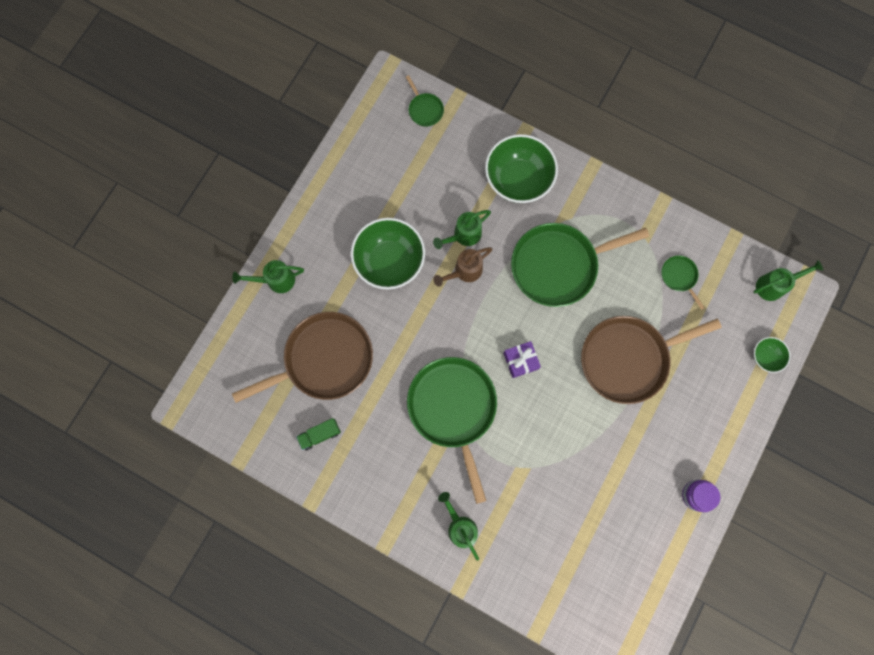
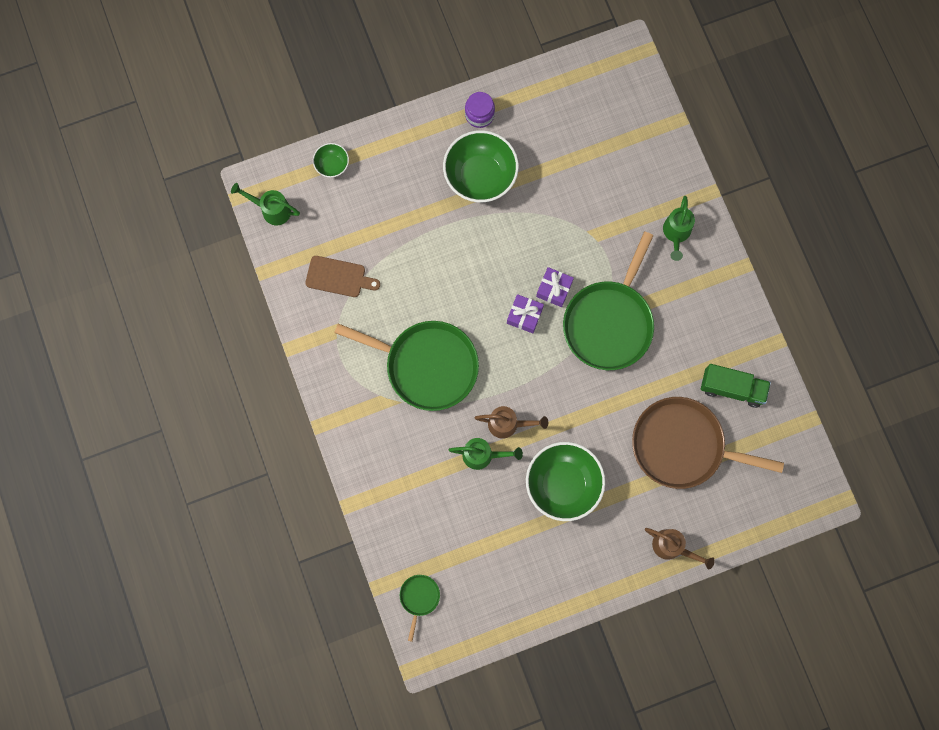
camera: 140 degrees left, 0 degrees up
(276, 280) = (672, 547): green watering can -> brown watering can
(320, 435) = (732, 388): green truck -> green truck, size x1.53
(516, 400) = (554, 289): none -> purple gift
(518, 179) = (394, 465): green bowl -> green bowl (480, 176)
(628, 359) = (439, 249): brown pan -> none
(679, 276) = (339, 277): green pan -> brown cutting board

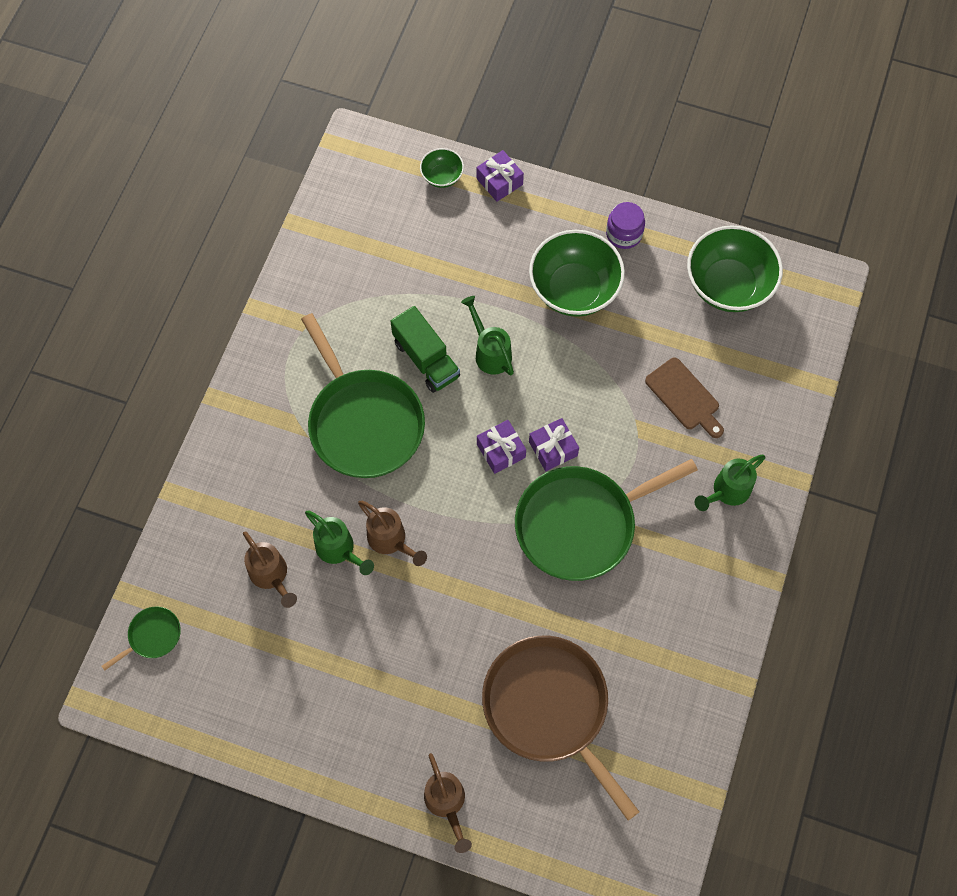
camera: 40 degrees right, 10 degrees down
(272, 210) = (350, 174): green watering can -> green watering can (490, 352)
(339, 277) = (356, 278): brown cutting board -> brown cutting board (684, 397)
(371, 140) = (499, 181): none -> purple gift
(456, 504) = (271, 575): none -> brown watering can
(563, 484) = (392, 644): green bowl -> green bowl (728, 285)
(732, 388) = (653, 692): green truck -> green truck (426, 359)

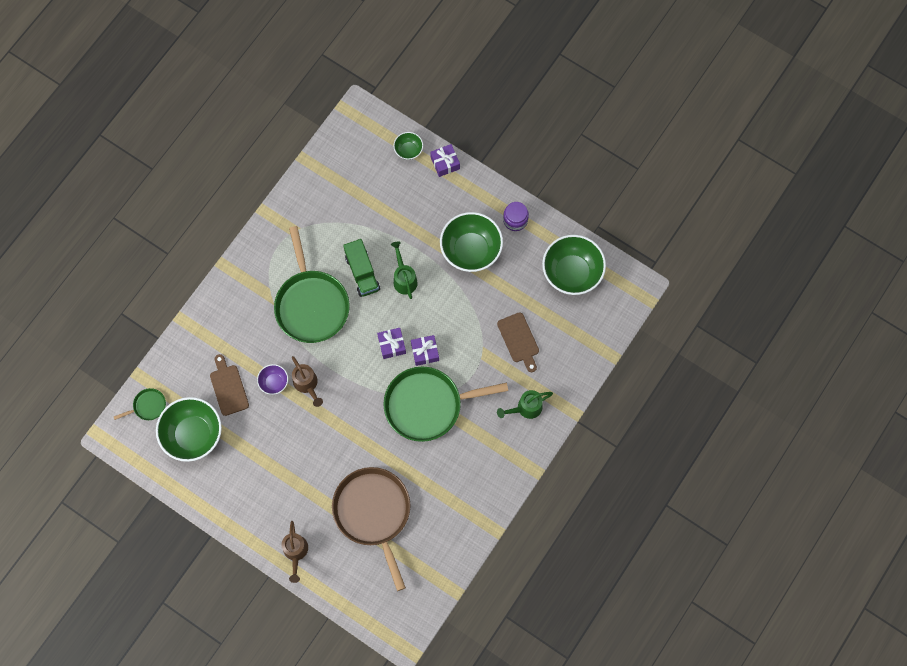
camera: 15 degrees right, 5 degrees up
(235, 661) = (193, 434): none -> green bowl
(271, 575) = (228, 387): brown watering can -> brown cutting board
(339, 550) = (274, 382): green watering can -> purple bowl

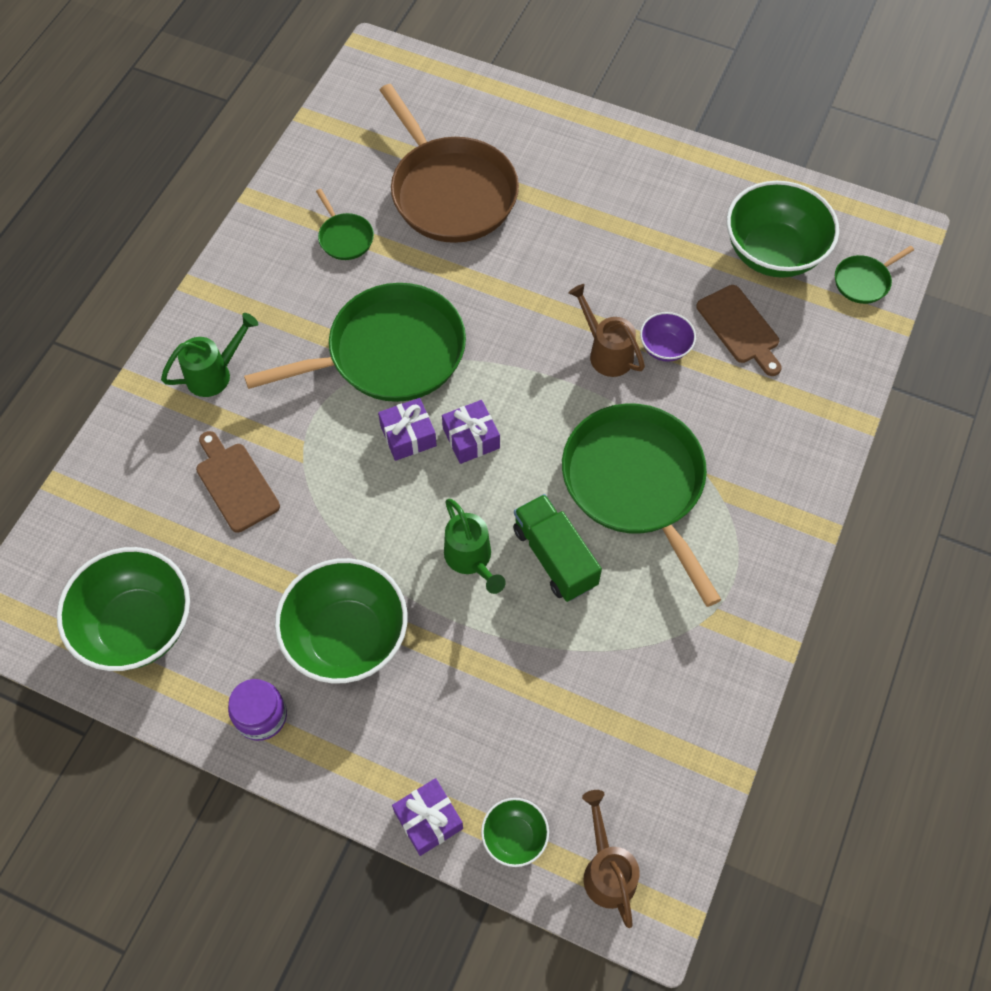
camera: 170 degrees right, 10 degrees down
(295, 552) = (559, 128): brown watering can -> brown watering can (607, 870)
(442, 489) = (345, 237): none -> green pan

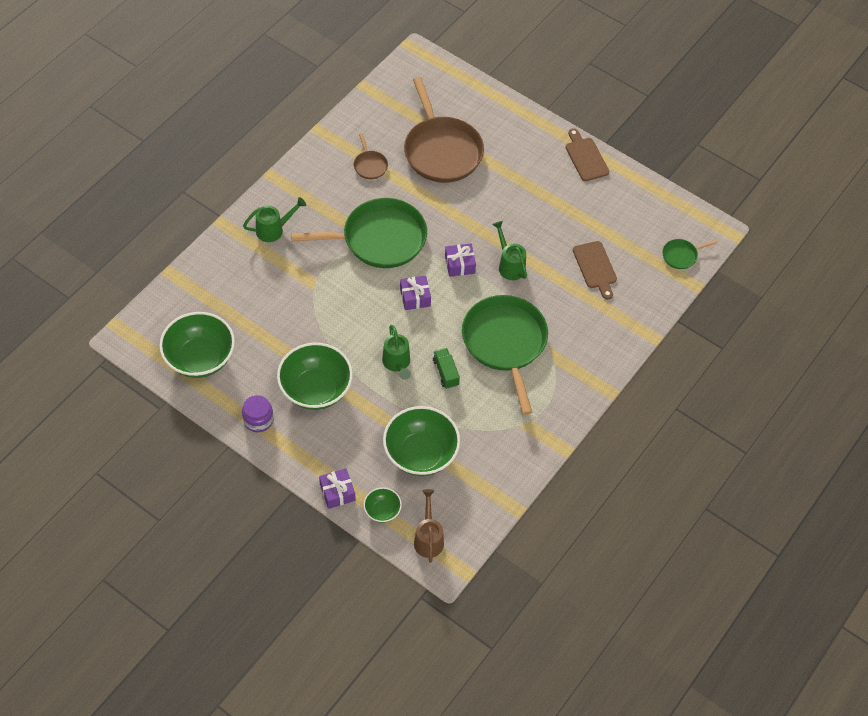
camera: 10 degrees right, 5 degrees down
(235, 483) = (272, 294): brown cutting board -> brown cutting board (585, 157)
(345, 237) = (370, 165): green pan -> brown pan
(408, 436) = (378, 288): purple gift -> purple gift (459, 264)
(554, 557) = (445, 372): green truck -> green truck, size x0.65
(606, 352) = (509, 265): brown watering can -> green watering can
(665, 347) = (546, 269): purple bowl -> none
(773, 253) = (630, 227): green bowl -> green bowl (420, 454)

